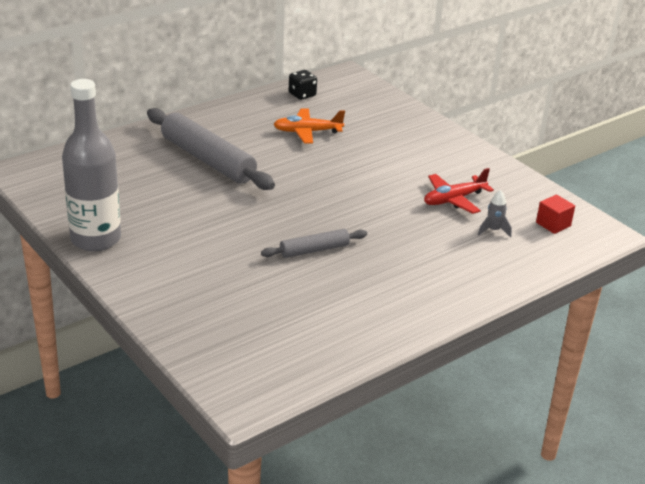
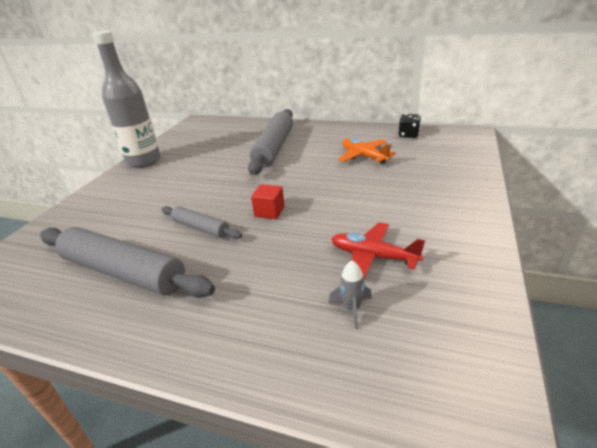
camera: 60 degrees right, 0 degrees up
(333, 304) = (123, 272): none -> grey rolling pin
(553, 224) = (433, 353): red cube -> red cube (269, 211)

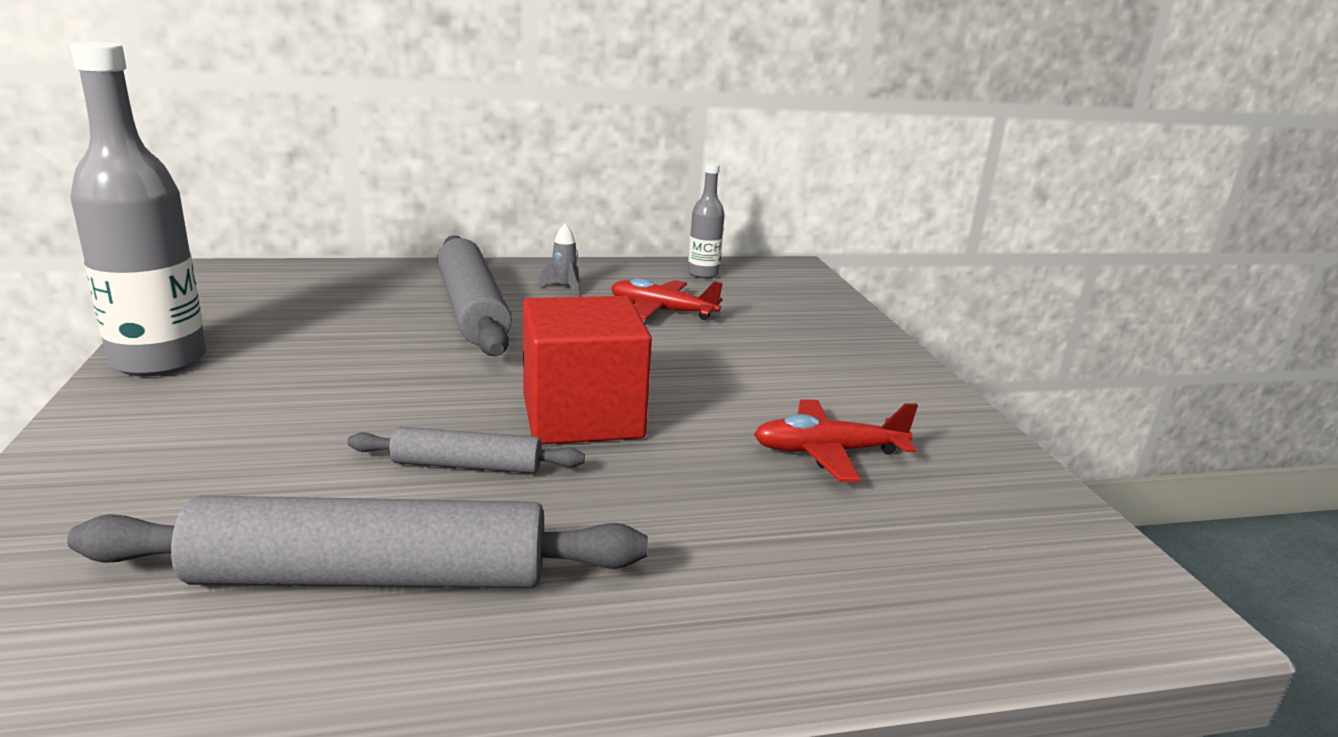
camera: 35 degrees left, 10 degrees down
(269, 211) = (582, 416): red cube -> red cube, size x2.21
(352, 309) = (871, 528): grey rocket -> grey rocket (564, 287)
(364, 156) = (662, 311): orange plane -> red plane
(408, 135) = (703, 274): black dice -> grey bottle

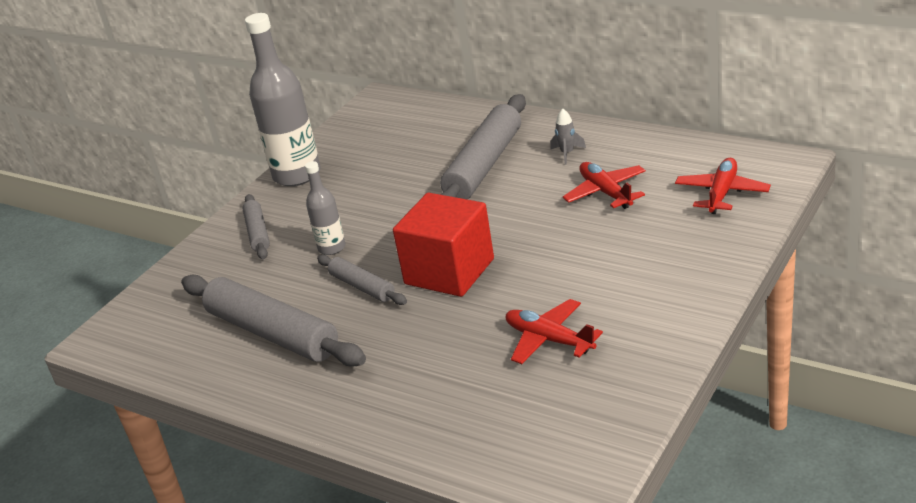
camera: 50 degrees right, 10 degrees up
(157, 443) = (257, 233): none -> grey rolling pin
(703, 274) = (691, 156): grey bottle -> grey bottle (332, 248)
(779, 294) = (722, 193): none -> red plane

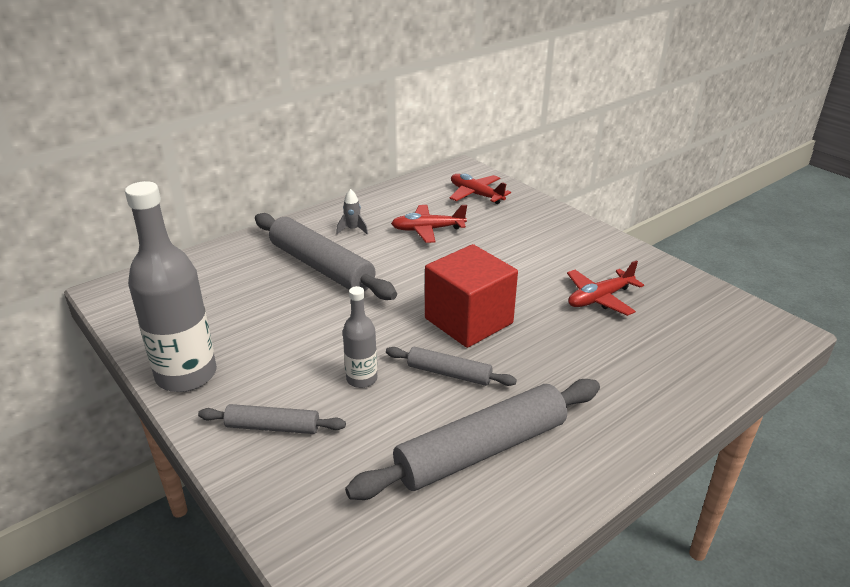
camera: 75 degrees left, 0 degrees up
(362, 287) = (449, 373): grey rolling pin -> grey rolling pin turned 45 degrees clockwise

